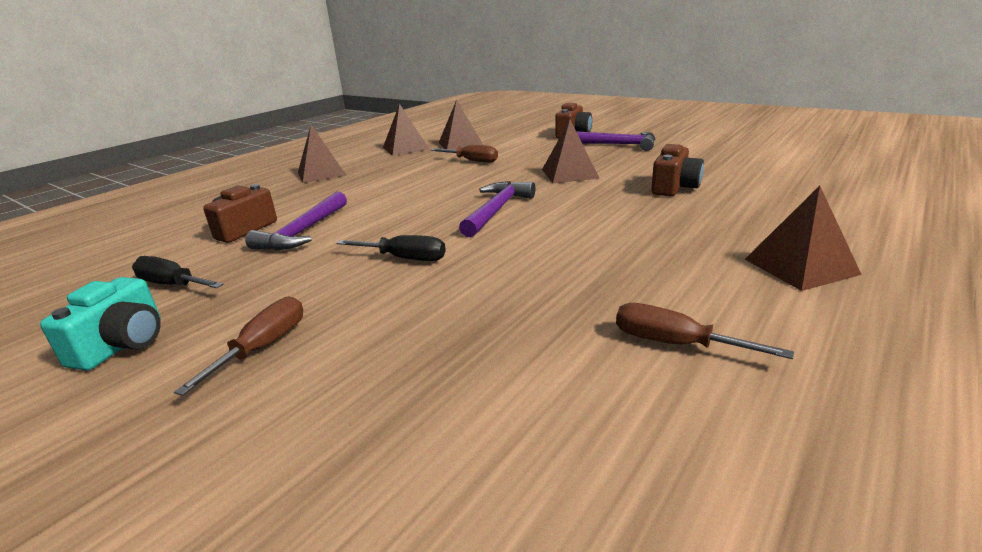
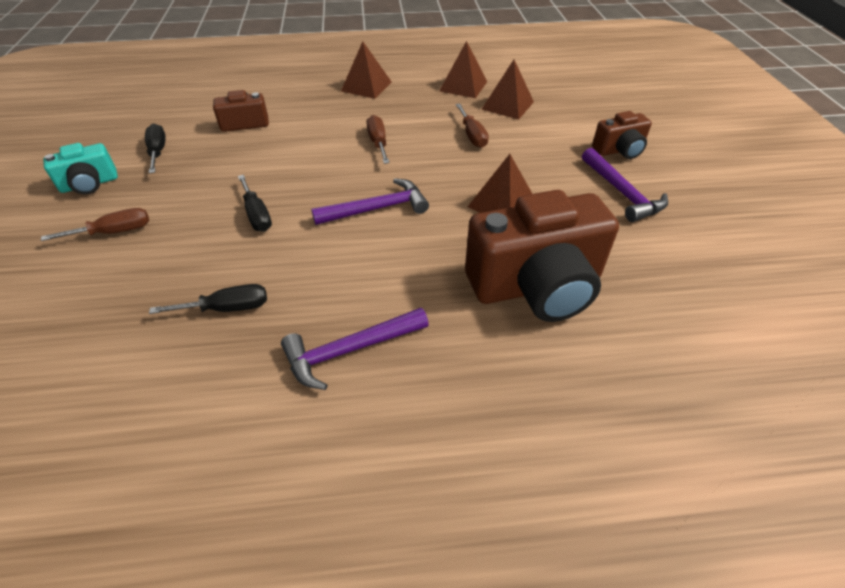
camera: 45 degrees right, 20 degrees up
(303, 231) = (262, 147): purple hammer -> purple hammer (350, 350)
(523, 306) = (227, 308): none -> black screwdriver
(674, 187) = (536, 286): brown camera -> brown camera, size x1.99
(675, 343) = (223, 410): brown screwdriver -> brown screwdriver (378, 143)
(800, 266) = (415, 443): brown pyramid -> none

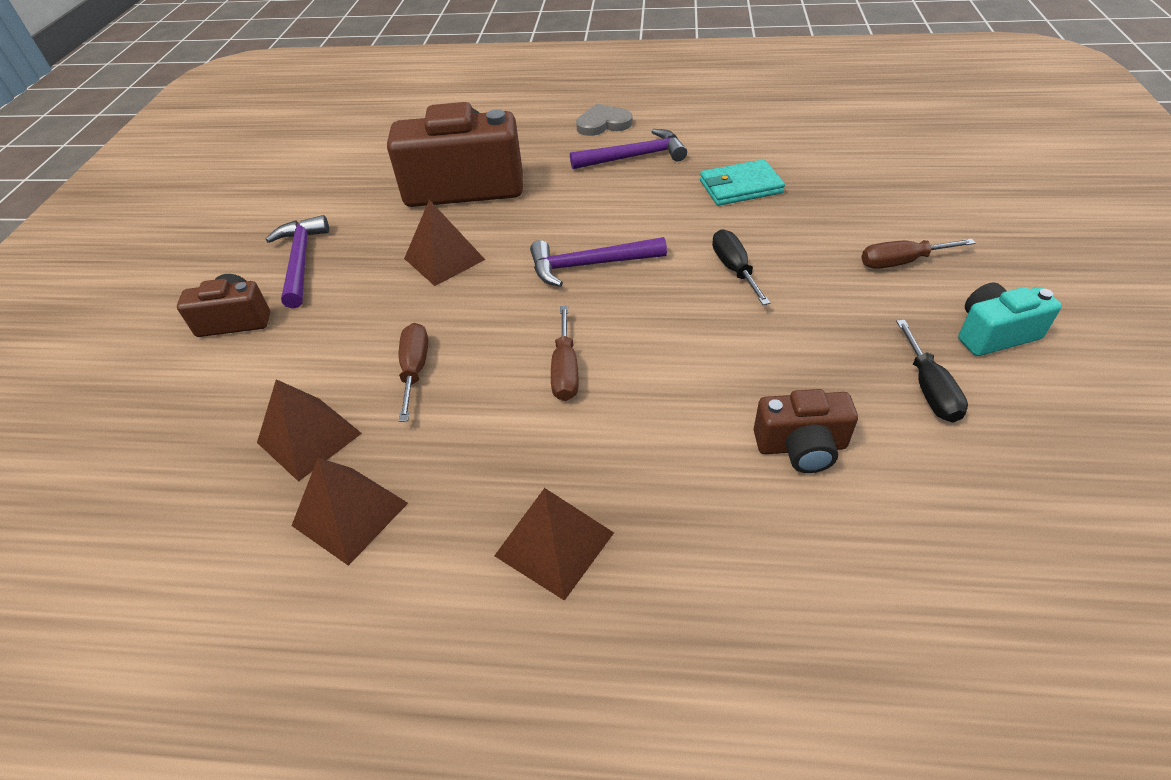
camera: 165 degrees left, 0 degrees up
(227, 308) = (740, 187): black screwdriver -> turquoise wallet
(403, 425) = (603, 124): none -> grey heart

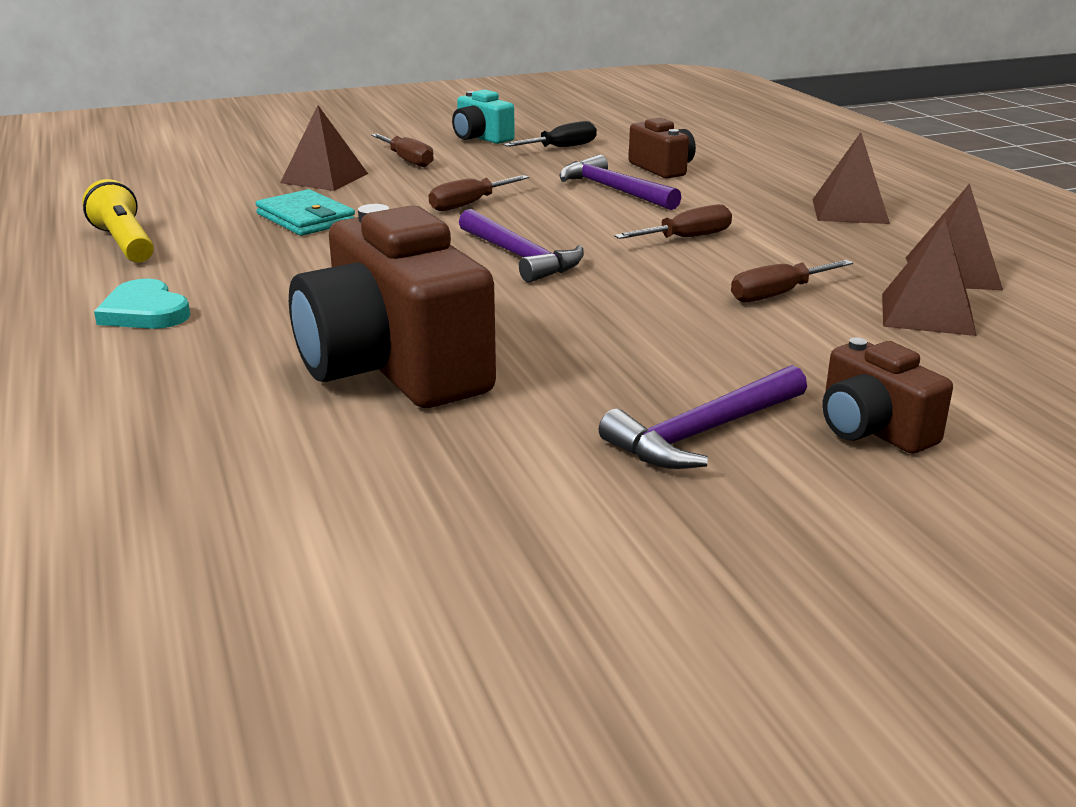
camera: 120 degrees left, 20 degrees down
(444, 259) = (586, 331): brown pyramid -> brown pyramid (324, 178)
(603, 124) = (145, 312): grey heart -> turquoise heart
(634, 157) = (251, 276): purple hammer -> purple hammer (614, 190)
(725, 120) = (124, 243): none -> yellow flashlight
(734, 269) = (469, 204): black screwdriver -> brown screwdriver

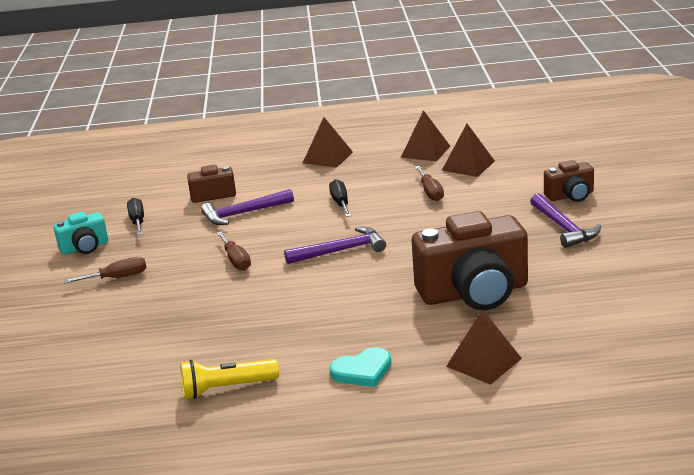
camera: 70 degrees left, 0 degrees up
(306, 218) = (222, 318): turquoise wallet -> none
(324, 178) = (133, 311): brown pyramid -> brown pyramid (484, 362)
(687, 238) = (340, 203): brown screwdriver -> black screwdriver

